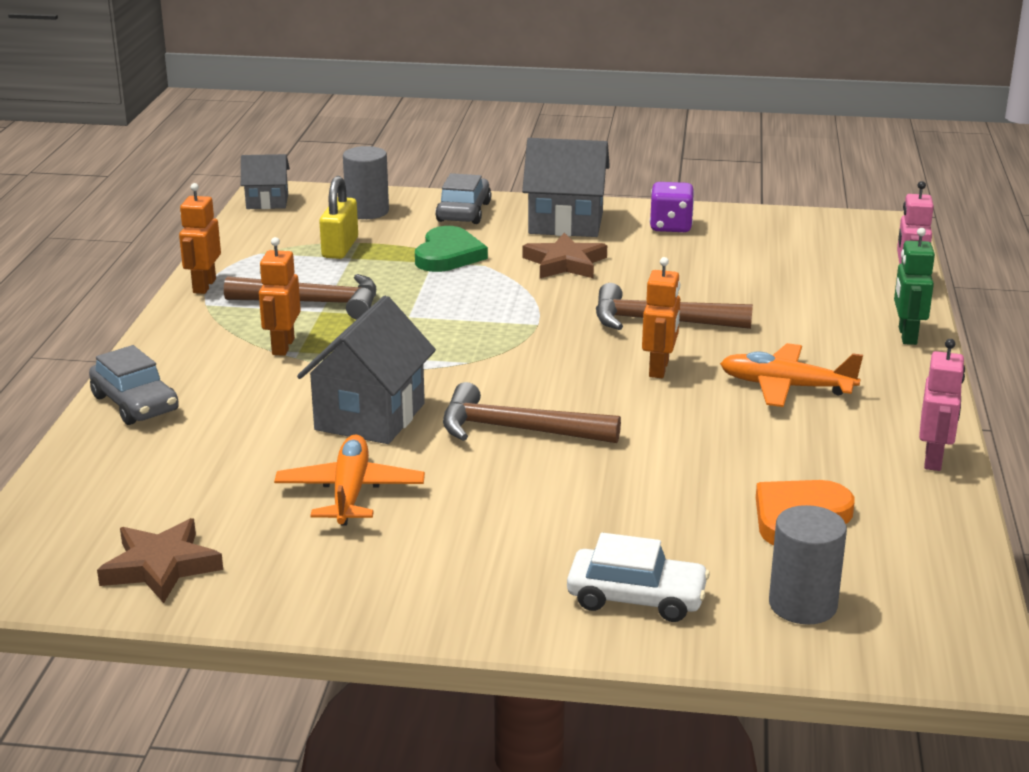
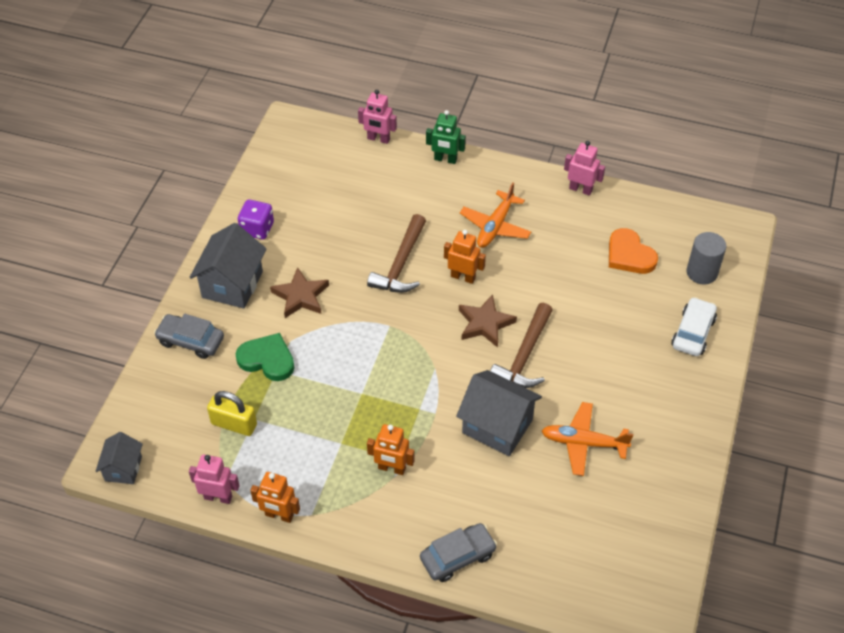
camera: 80 degrees left, 25 degrees up
(161, 566) = (651, 538): brown star -> brown star (485, 323)
(230, 251) = (218, 497): none -> pink robot
(313, 303) = (327, 447): brown hammer -> none
(367, 211) = (168, 401): grey cylinder -> none

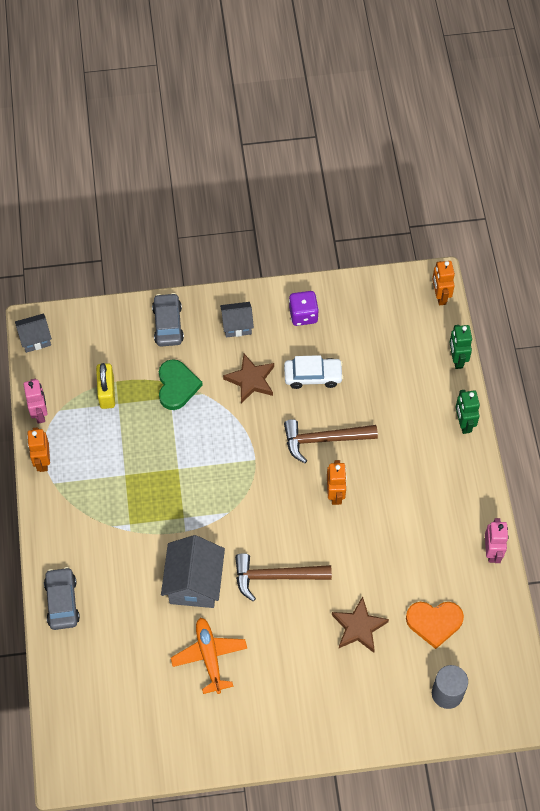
camera: 65 degrees right, 10 degrees up
(232, 284) = (237, 325): grey house -> grey house, size x0.59
(378, 139) = (457, 359): pink robot -> green robot
(391, 468) = (118, 521): orange robot -> orange robot (440, 296)
(457, 556) = (62, 602): grey car -> grey car turned 135 degrees counterclockwise
(485, 323) = (294, 532): brown star -> brown star (359, 627)
(495, 226) = (406, 497): orange plane -> none
(629, 255) = (434, 622): orange heart -> orange heart turned 120 degrees counterclockwise
(693, 332) = (371, 708): white car -> white car (313, 376)

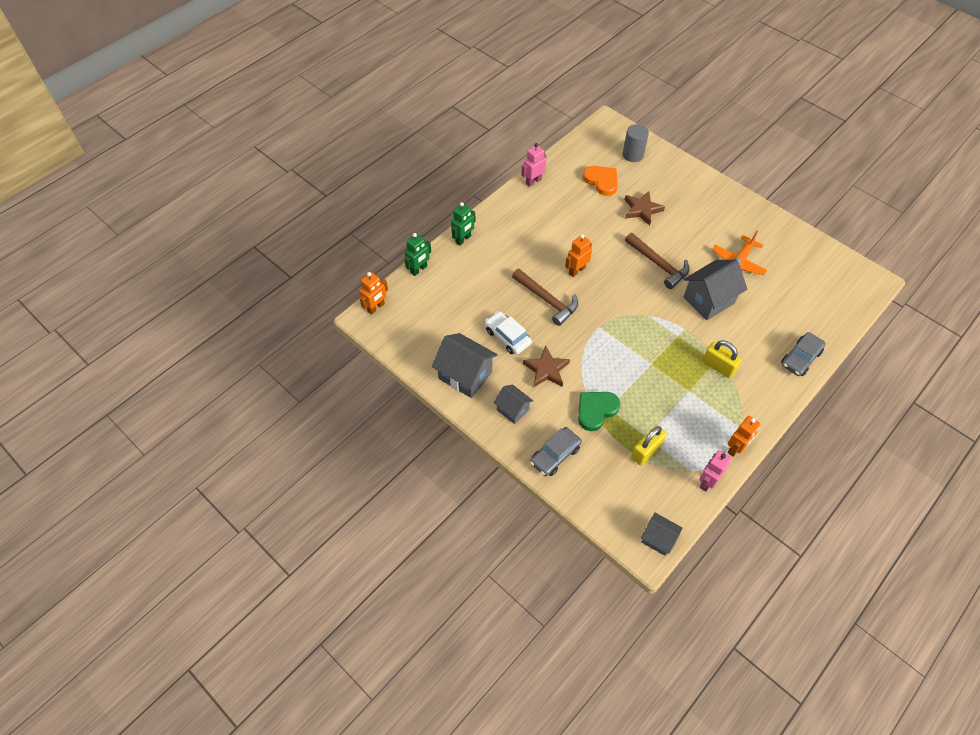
camera: 130 degrees left, 5 degrees down
(122, 521) = (718, 366): none -> yellow padlock
(303, 315) = (465, 375): purple dice -> grey house

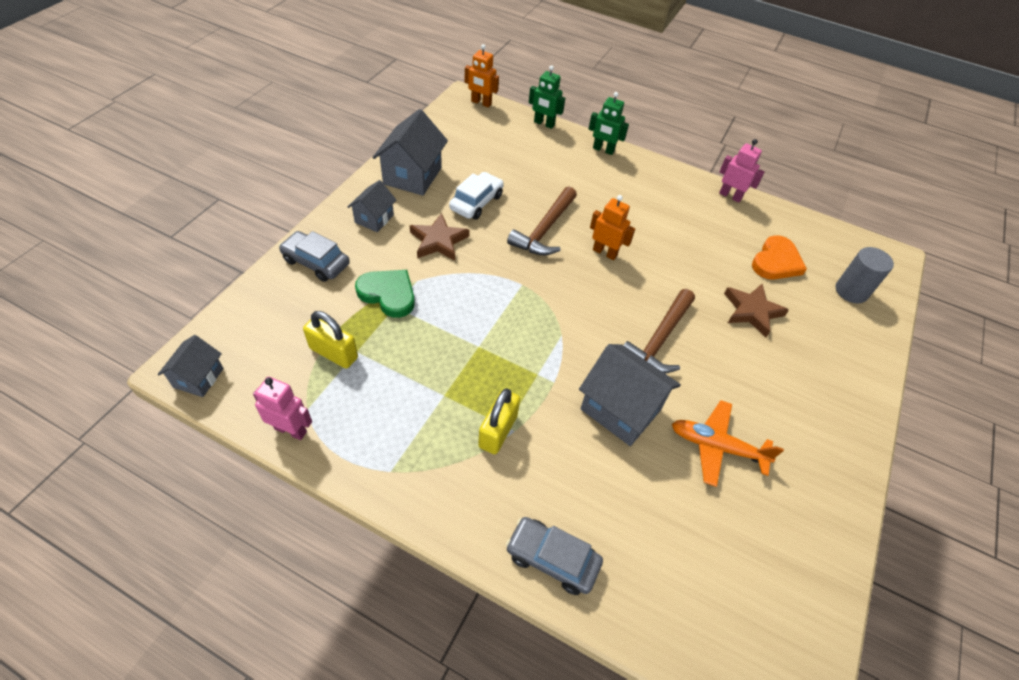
camera: 70 degrees right, 5 degrees down
(736, 448) = (353, 465): orange robot -> none

